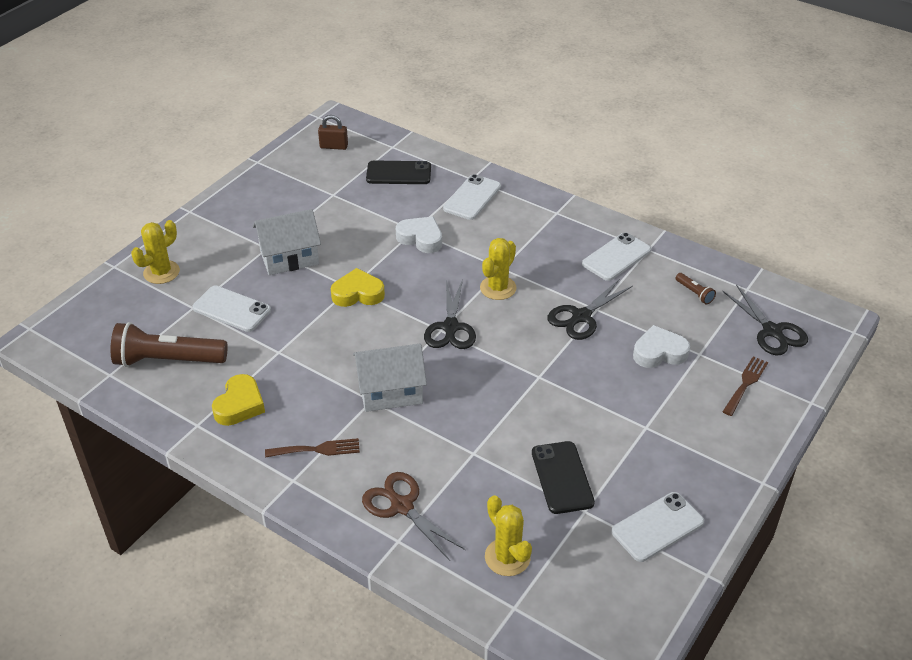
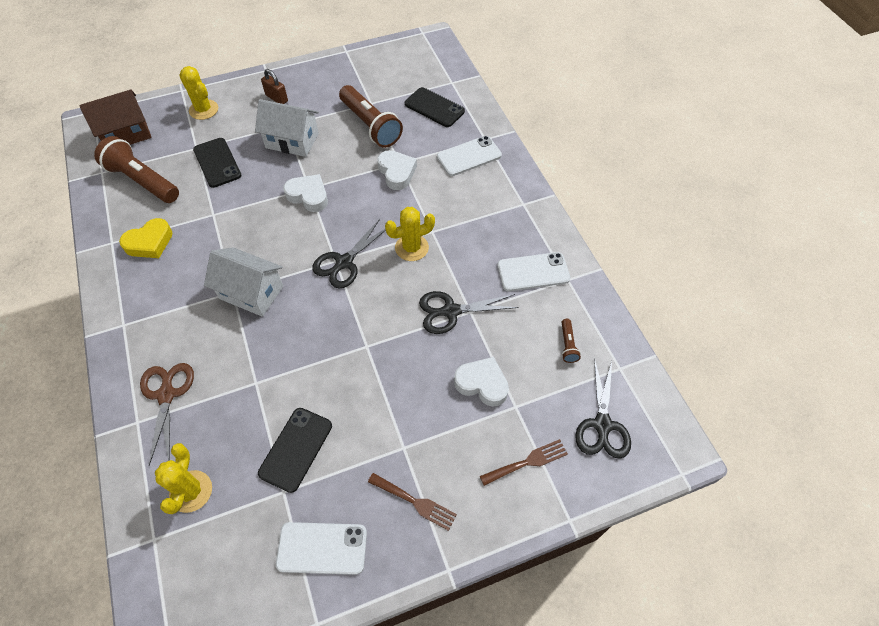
camera: 35 degrees right, 15 degrees up
(97, 330) = (126, 134): none -> brown house
(161, 272) = (203, 110): yellow cactus -> yellow cactus turned 60 degrees clockwise
(232, 309) = (217, 163): white phone -> black phone
(317, 449) = (160, 310): brown fork -> brown fork (415, 502)
(334, 146) = (409, 62): brown padlock -> brown padlock (276, 98)
(353, 212) = (370, 125): none -> brown flashlight
(358, 293) = (308, 196): yellow heart -> white heart

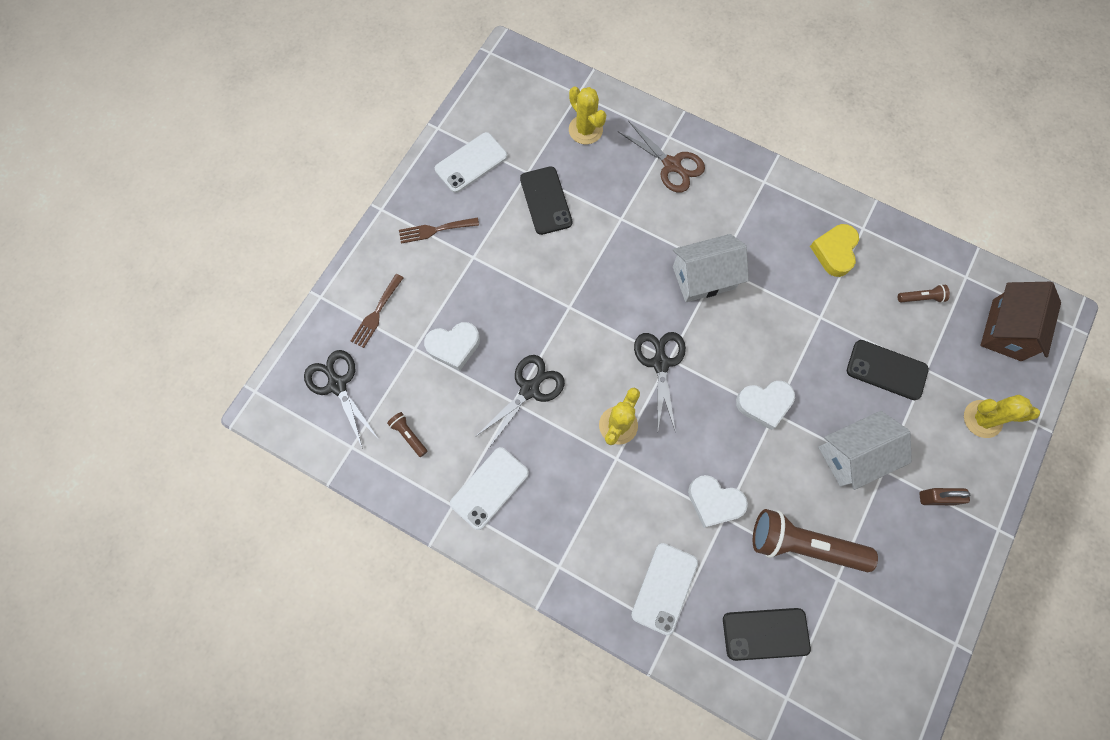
camera: 140 degrees right, 15 degrees up
(142, 181) = (921, 298): brown flashlight -> brown flashlight, size x0.43

